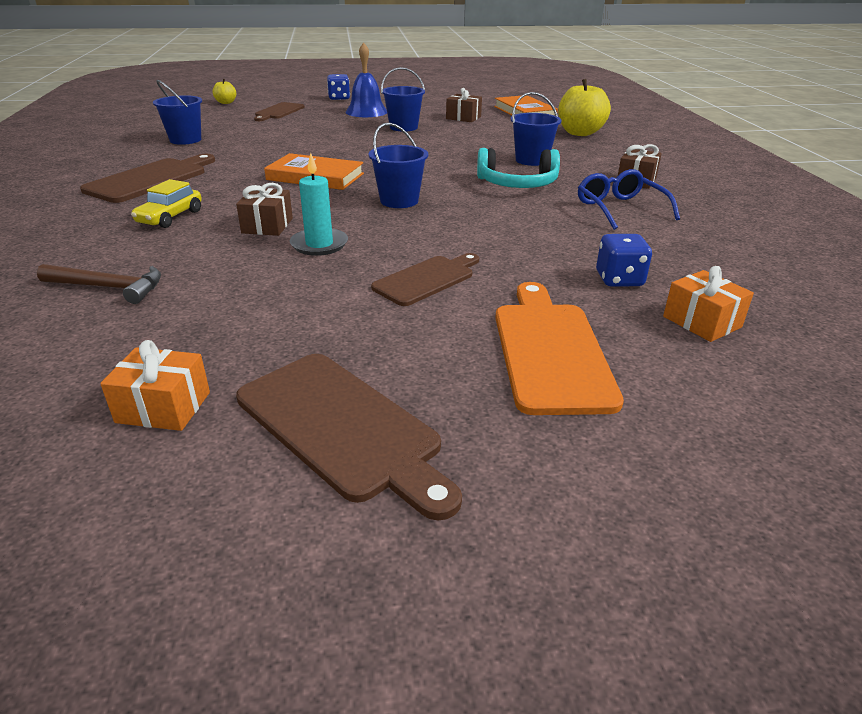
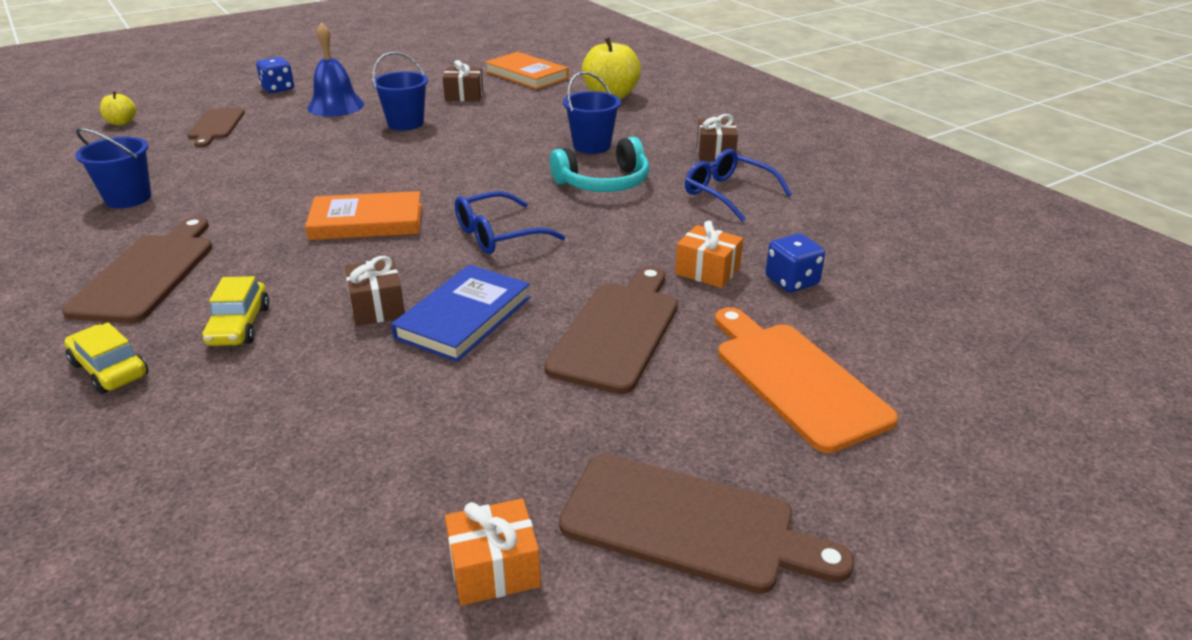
camera: 25 degrees left, 0 degrees up
(72, 223) = (110, 369): none -> yellow car
(109, 287) = (268, 446): brown hammer -> none
(319, 244) = (464, 317): turquoise candle -> blue book
(399, 201) = (498, 235): blue bucket -> blue glasses
(427, 279) = (618, 331): brown cutting board -> brown cutting board, size x1.52
(701, 322) = (891, 310): orange gift -> orange gift (707, 271)

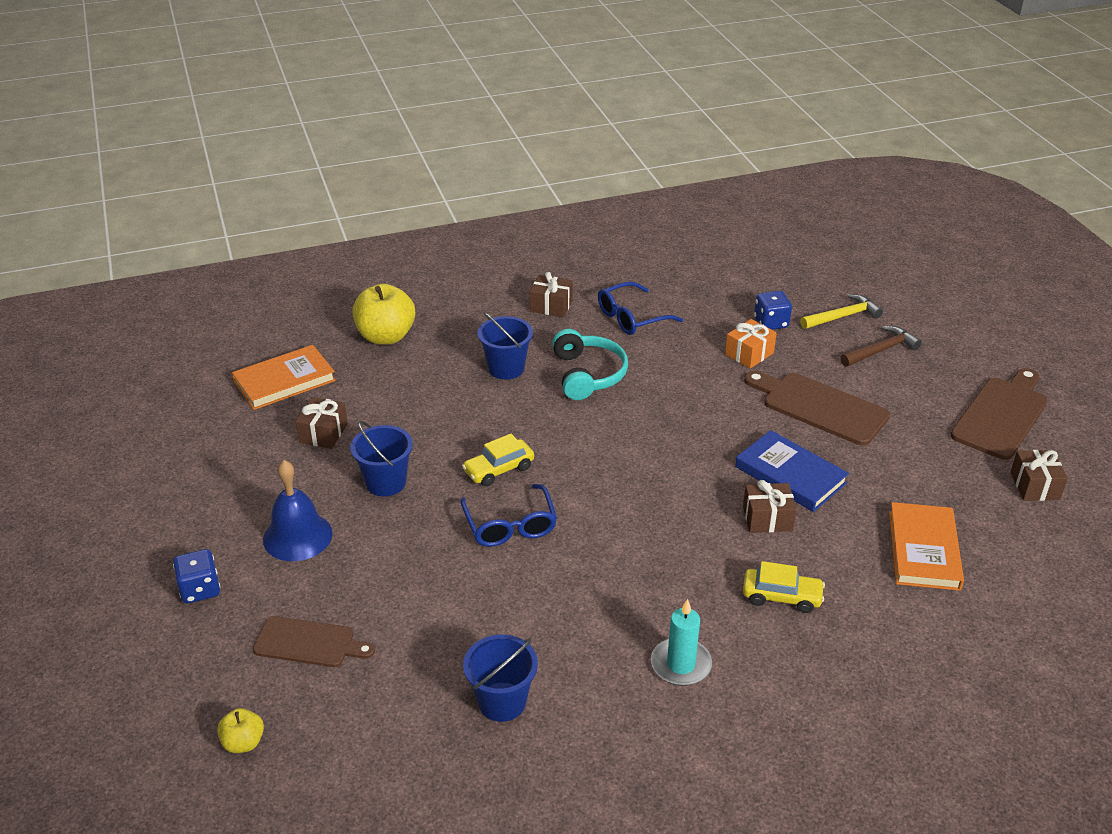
camera: 75 degrees left, 5 degrees up
(110, 369) = (834, 669): yellow car -> yellow car (499, 469)
(148, 274) = (681, 664): brown cutting board -> turquoise candle
(366, 221) = (617, 520): orange book -> orange book (923, 550)
(494, 569) = (1034, 486): orange gift -> brown gift
(498, 235) = (666, 444): blue glasses -> blue glasses (510, 525)
(795, 379) = (881, 350): orange cutting board -> brown hammer
(859, 339) = (843, 316): none -> yellow hammer

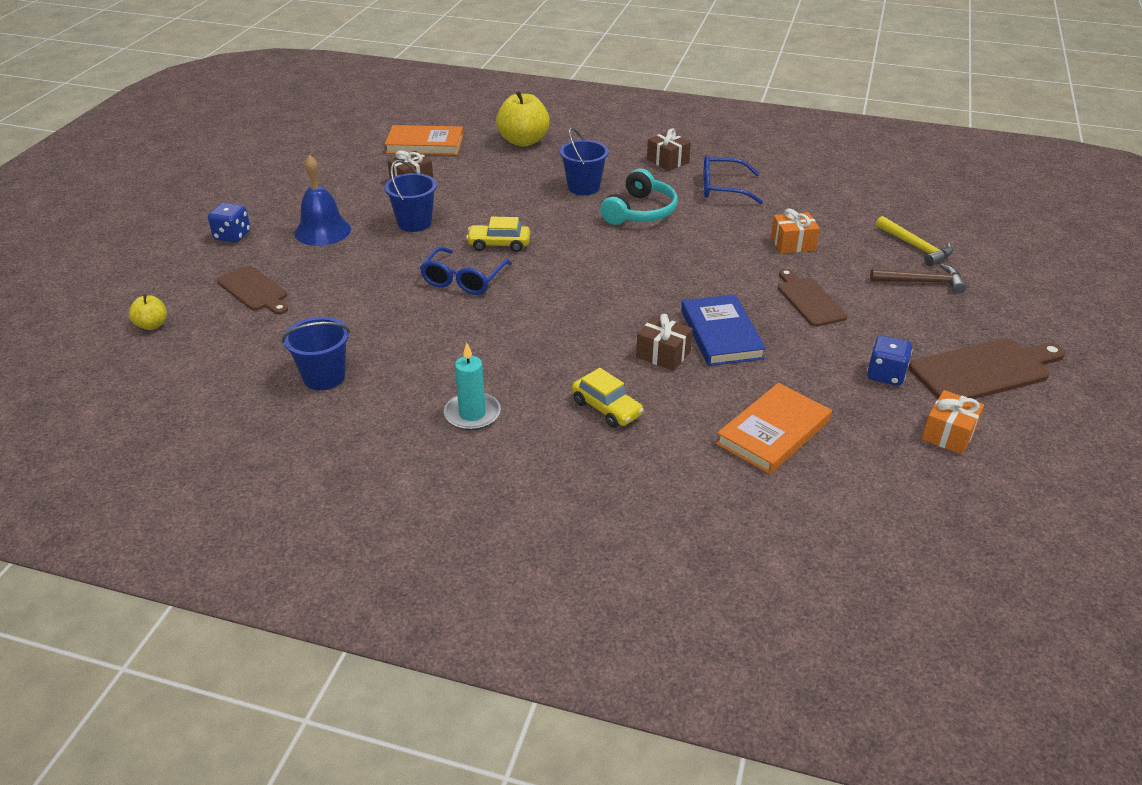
camera: 35 degrees right, 0 degrees up
(771, 323) = (840, 230): blue dice -> blue dice (885, 375)
(819, 407) = (809, 300): brown cutting board -> brown cutting board, size x0.66
(843, 316) = (916, 247): yellow hammer -> yellow hammer turned 45 degrees clockwise
(1034, 486) = (948, 434): brown gift -> orange gift

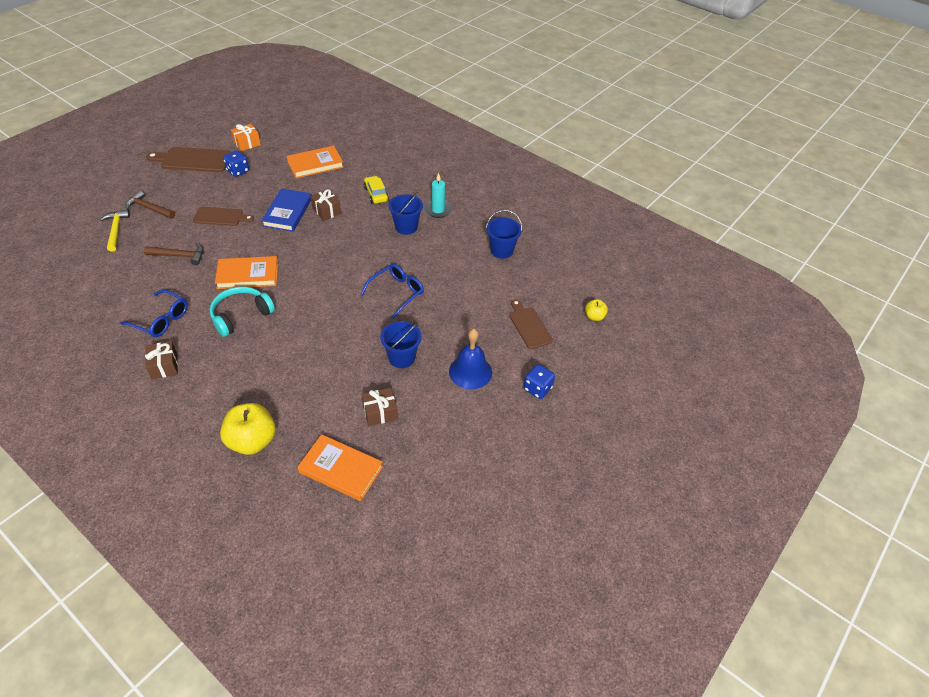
camera: 160 degrees left, 10 degrees up
(499, 244) = (357, 316): yellow car -> none
(583, 187) = (255, 356): blue bucket -> blue bucket (406, 227)
(680, 247) = (248, 275): none -> orange book
(793, 243) = (179, 256): orange gift -> brown hammer
(809, 300) = (221, 217): brown cutting board -> brown cutting board turned 90 degrees counterclockwise

